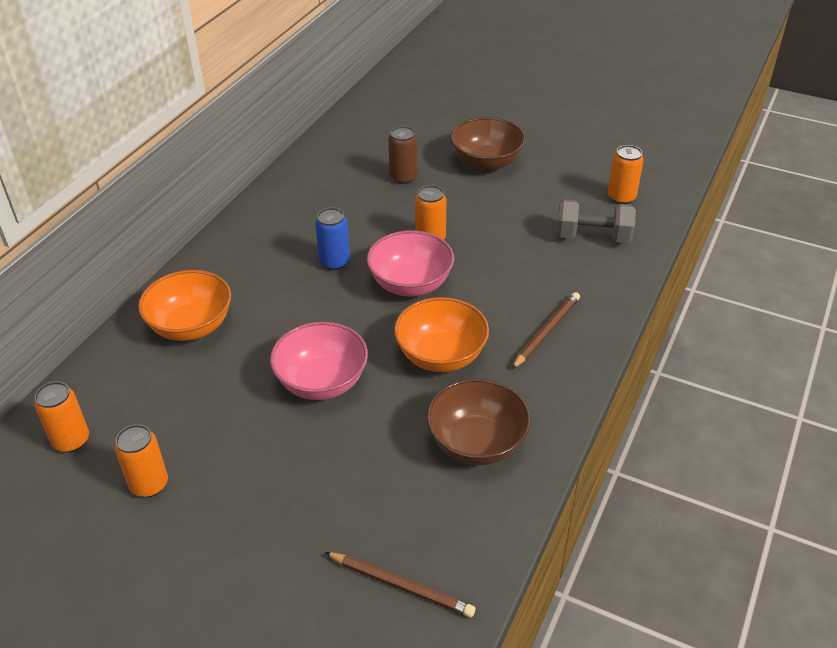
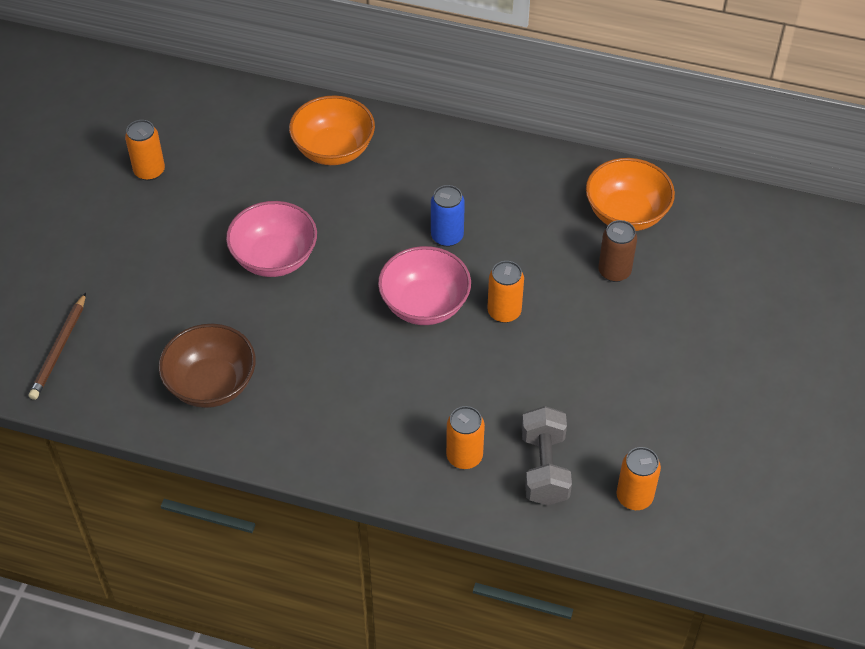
camera: 80 degrees right, 10 degrees up
(71, 441) = (190, 112): orange can -> orange can (464, 456)
(441, 356) = (321, 343): orange bowl -> orange bowl (626, 214)
(486, 163) = (669, 349): brown bowl -> none
(546, 332) = (370, 430): brown pencil -> none

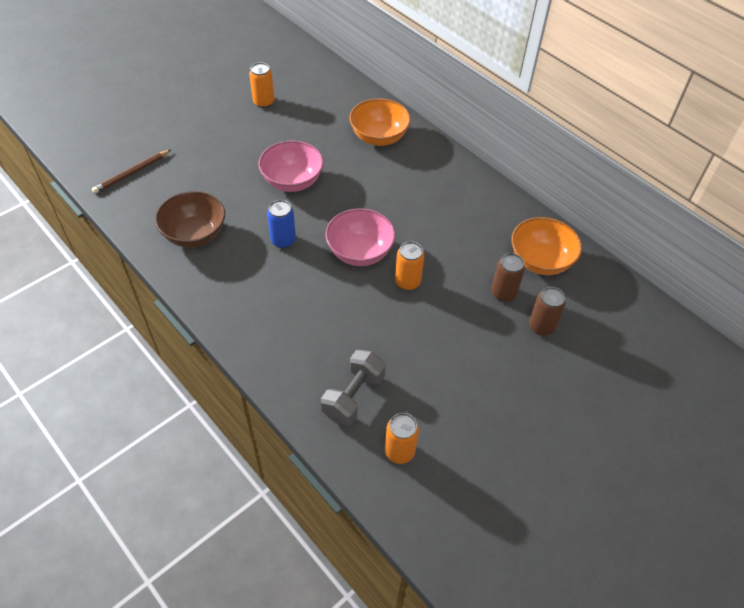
camera: 30 degrees right, 0 degrees up
(447, 236) = (408, 218): blue can -> blue can (283, 240)
(464, 456) = (307, 359): orange can -> none
(678, 288) = (541, 327): none -> brown can

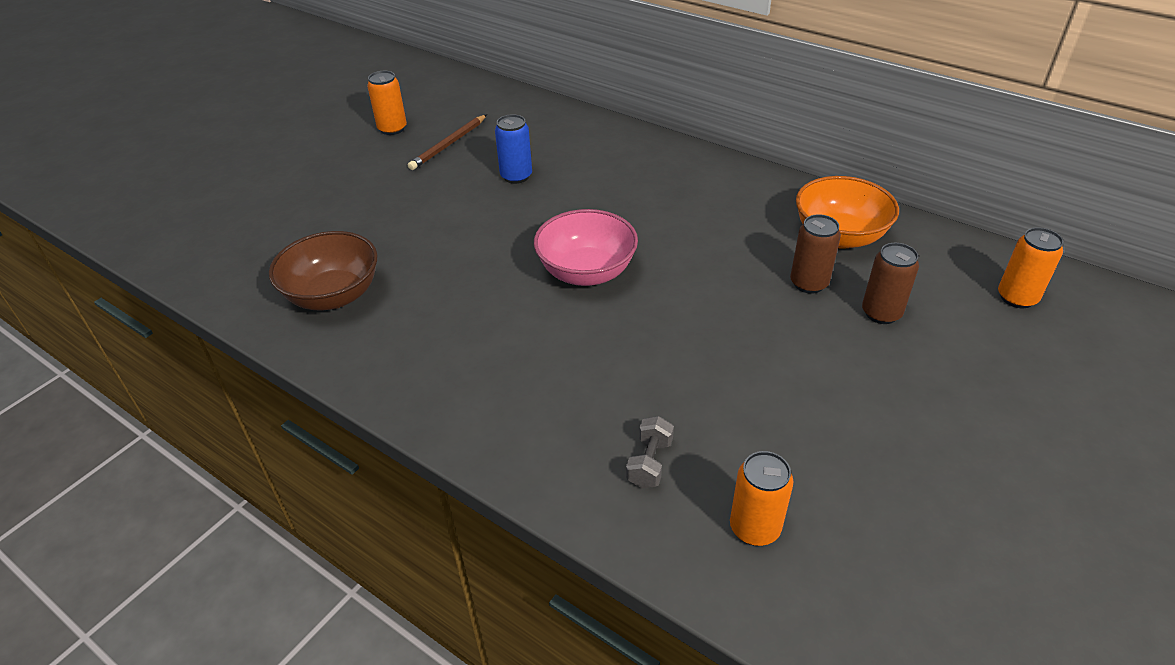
camera: 10 degrees left, 10 degrees down
(132, 173) = (219, 238): brown pencil -> brown pencil (449, 144)
(283, 240) = (469, 279): blue can -> blue can (516, 176)
(292, 181) = (460, 207): pink bowl -> none
(353, 396) = (649, 463): grey dumbbell -> grey dumbbell, size x0.58
(379, 137) = (562, 140): orange bowl -> none
(407, 282) = (669, 295): orange can -> orange can (1017, 298)

